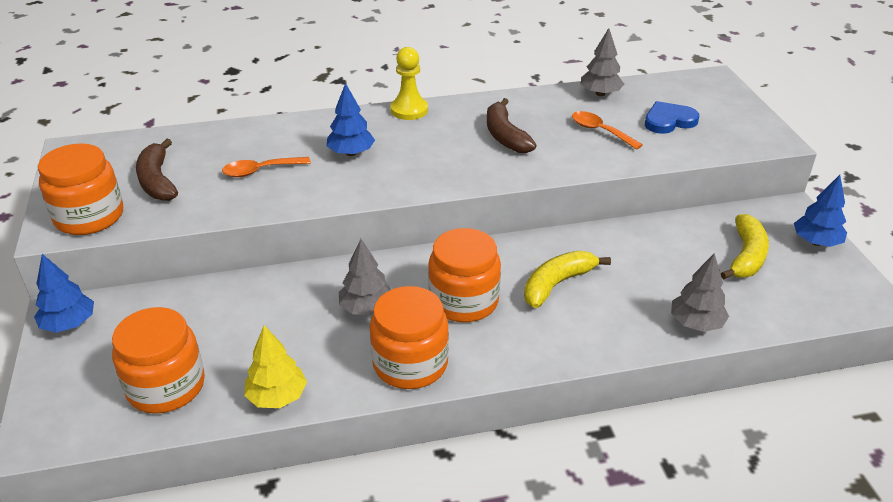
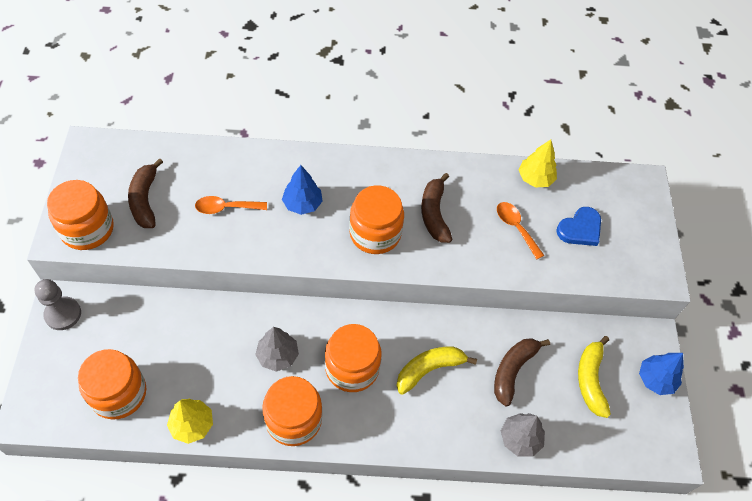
camera: 10 degrees right, 20 degrees up
(69, 324) = (63, 314): blue tree -> grey pawn
(409, 110) = (365, 161): yellow pawn -> none
(445, 161) = (375, 233): none -> orange jar
(600, 94) = (535, 178): grey tree -> yellow tree
(654, 266) = (513, 370): none -> brown banana
(669, 121) = (580, 229): blue heart -> blue heart turned 150 degrees clockwise
(746, 256) = (590, 380): yellow banana -> yellow banana turned 150 degrees clockwise

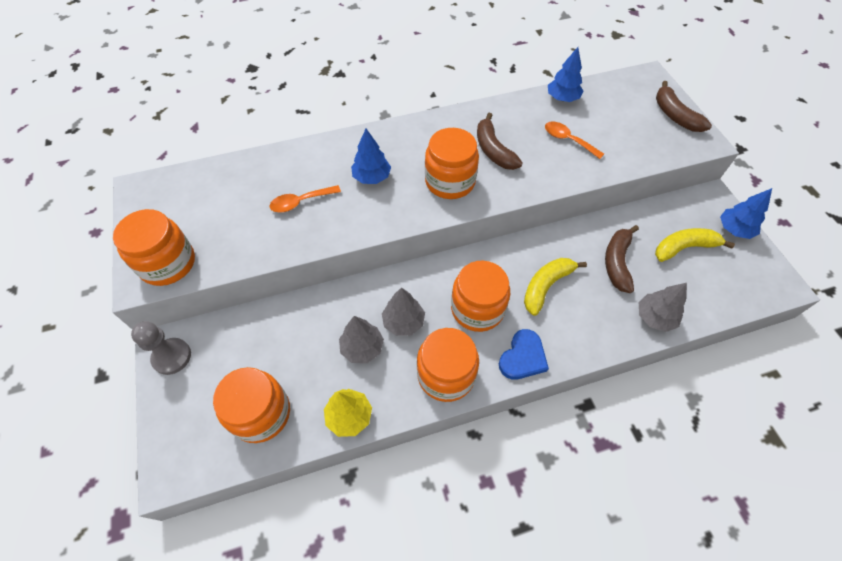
camera: 15 degrees left, 0 degrees up
(145, 200) = (217, 219): brown banana -> brown banana (674, 115)
(230, 366) = (362, 347): none -> grey tree
(535, 178) = (562, 98): yellow tree -> blue tree
(580, 229) = (620, 125): blue heart -> blue heart (523, 357)
(590, 380) = (684, 248): yellow banana -> yellow banana turned 90 degrees clockwise

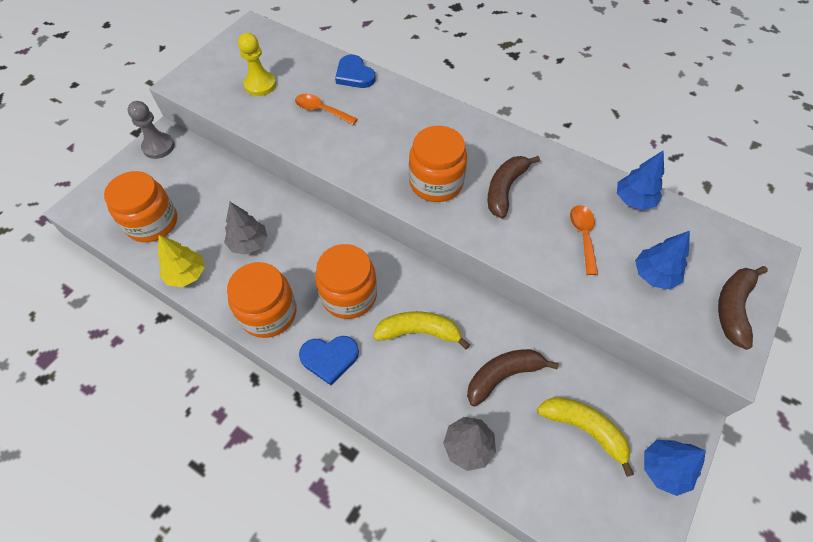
camera: 50 degrees right, 0 degrees up
(168, 263) = (205, 84): orange jar -> none
(220, 224) = (260, 85): none -> yellow pawn
(286, 158) = (354, 75): none -> blue heart
(372, 177) = (387, 133): blue tree -> blue tree (654, 275)
(403, 322) = (293, 253): grey tree -> none

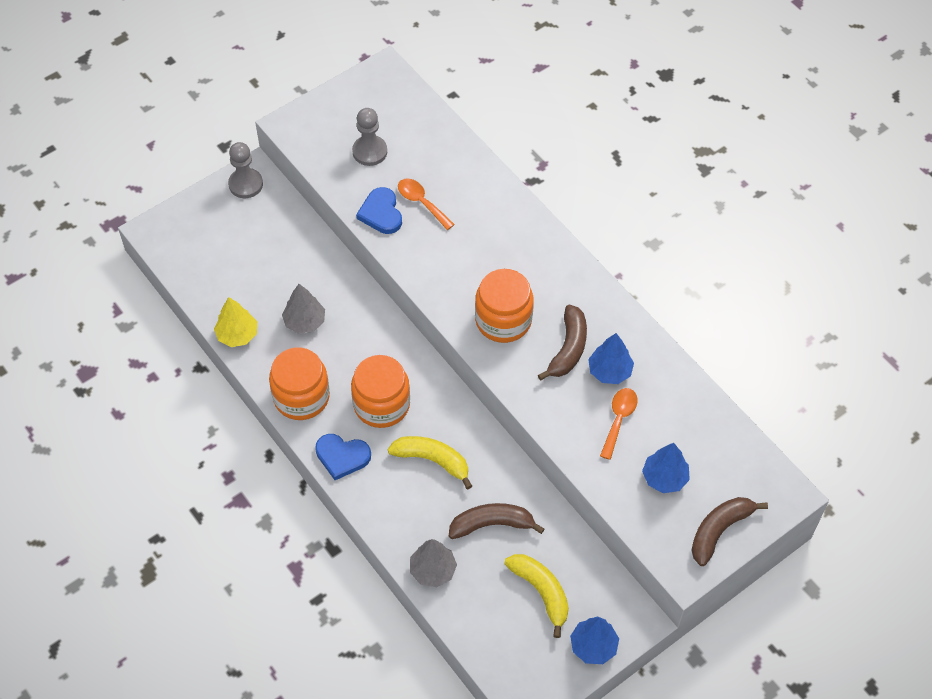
camera: 20 degrees right, 0 degrees up
(152, 222) = (219, 270): orange jar -> none
(260, 85) = (370, 152): yellow pawn -> grey pawn
(354, 75) = (473, 168): blue heart -> blue heart (381, 213)
(505, 189) = (568, 349): brown banana -> brown banana turned 150 degrees clockwise
(634, 200) = (691, 400): blue tree -> blue tree (609, 371)

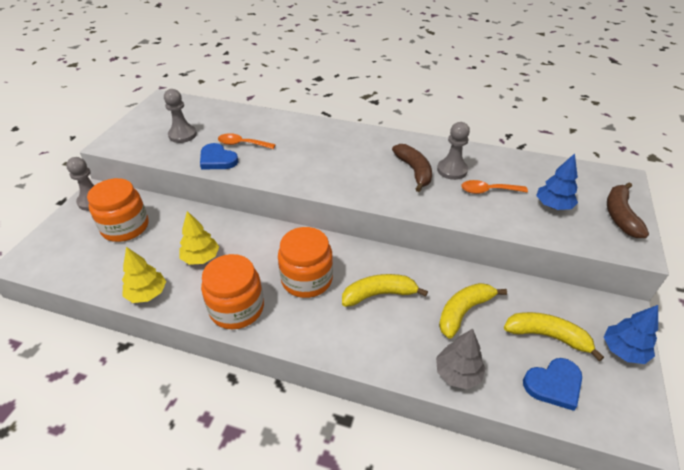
camera: 35 degrees left, 15 degrees down
(305, 322) = (201, 258): grey tree -> yellow tree
(342, 456) = (306, 332): blue heart -> blue heart (554, 384)
(492, 524) = (464, 311): brown banana -> yellow banana
(503, 320) = (357, 176): orange jar -> orange jar (125, 227)
(609, 371) = (452, 170): blue tree -> grey pawn
(619, 420) = (488, 191): orange spoon -> orange spoon turned 75 degrees counterclockwise

